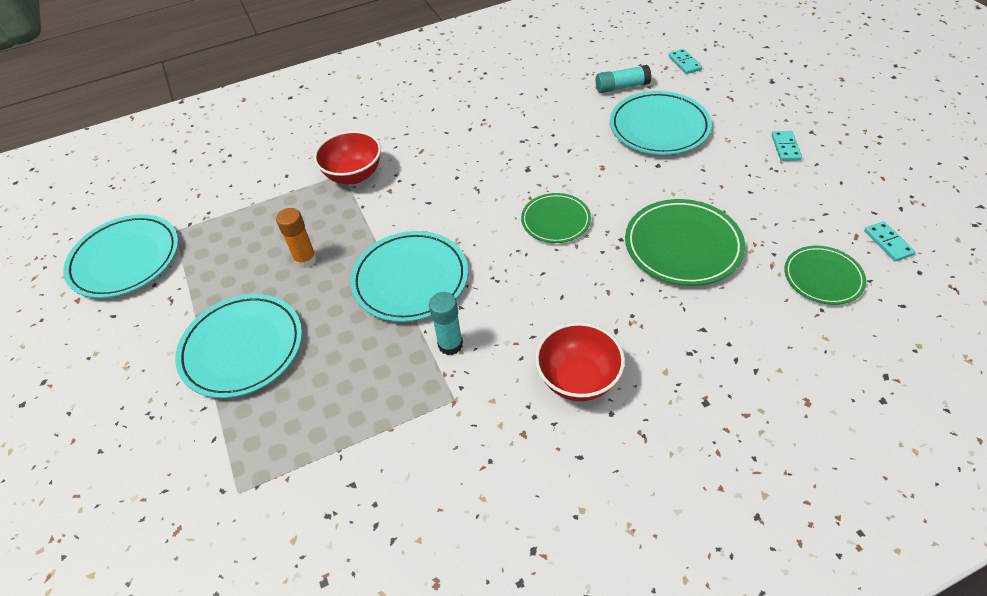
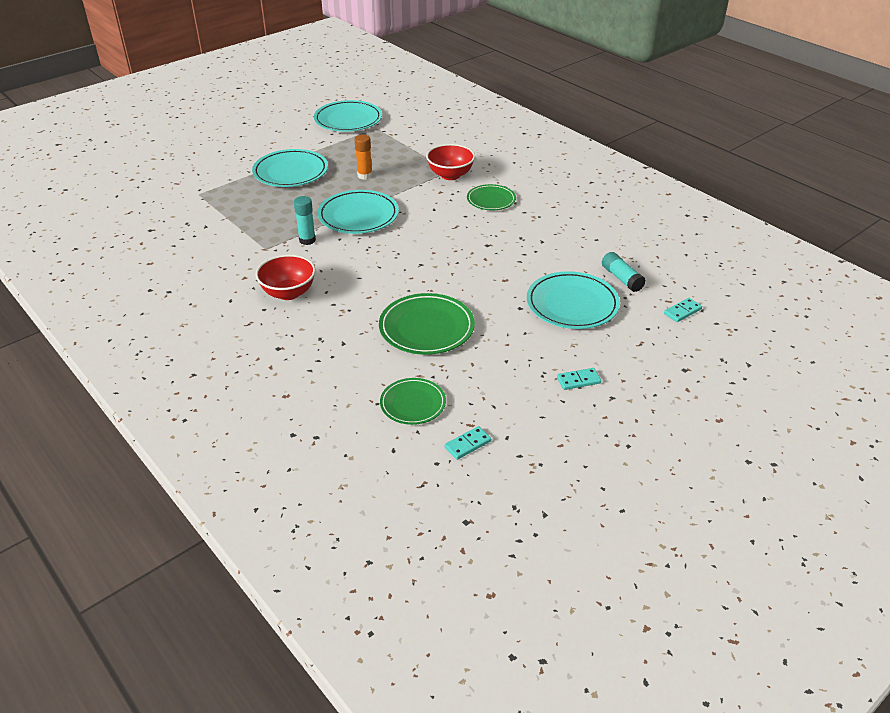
camera: 70 degrees right, 10 degrees down
(555, 220) = (434, 265): green plate -> green plate (491, 200)

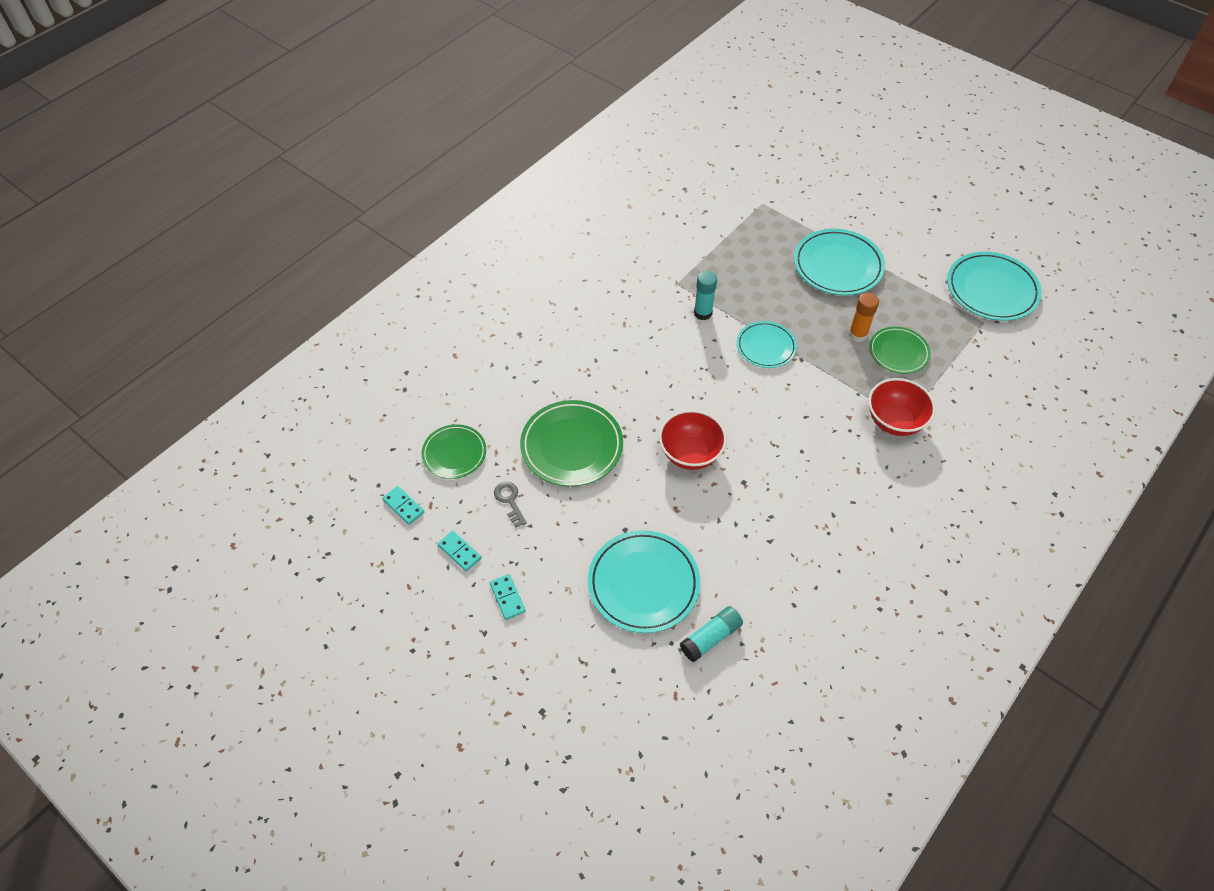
camera: 80 degrees right, 15 degrees up
(288, 293) = (606, 320): red bowl -> red bowl (690, 454)
(358, 216) = (766, 347): turquoise plate -> turquoise plate, size x0.63
(477, 371) = (509, 501): none -> grey key
(491, 200) = (849, 474): green plate -> green plate (898, 352)
(682, 311) = (656, 712): turquoise domino -> turquoise domino (459, 552)

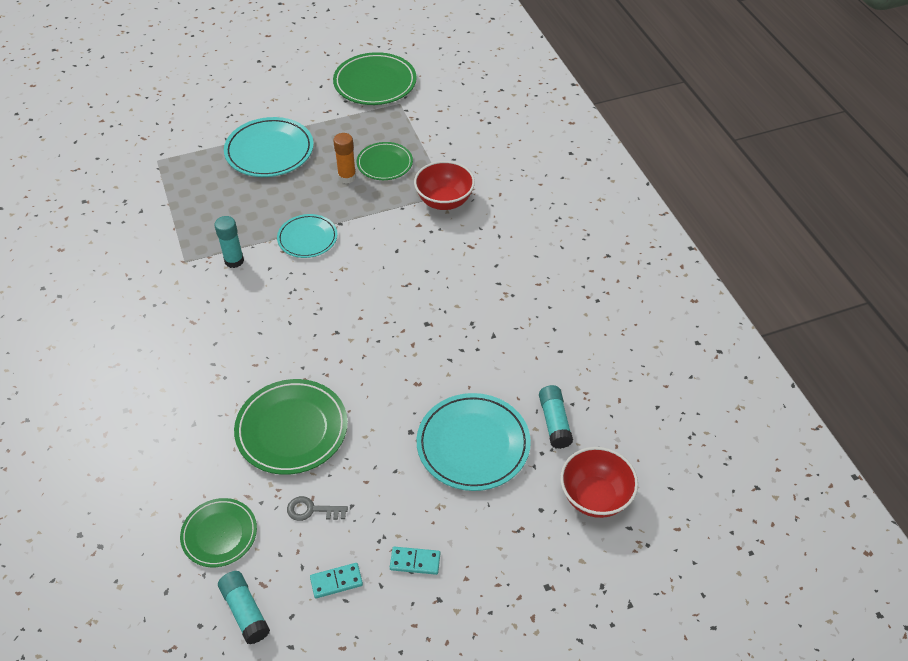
camera: 60 degrees left, 5 degrees down
(403, 506) = (245, 611): turquoise domino -> turquoise glue stick
(690, 454) = (371, 345): red bowl -> red bowl (595, 497)
(991, 290) = (375, 83): turquoise plate -> green plate

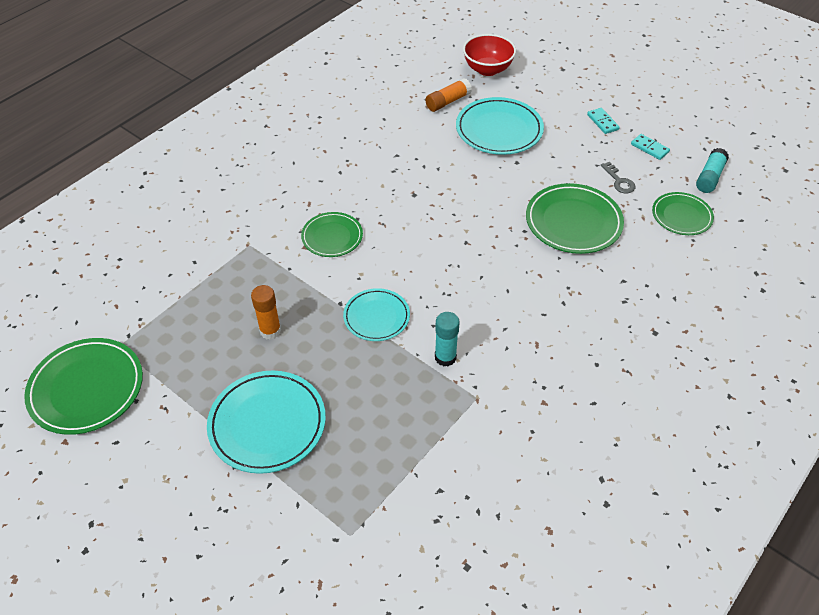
camera: 120 degrees left, 0 degrees up
(384, 163) = (231, 311): green plate -> green plate (332, 237)
(444, 201) = (261, 243): red bowl -> none
(554, 422) = (447, 102): turquoise glue stick -> orange glue stick

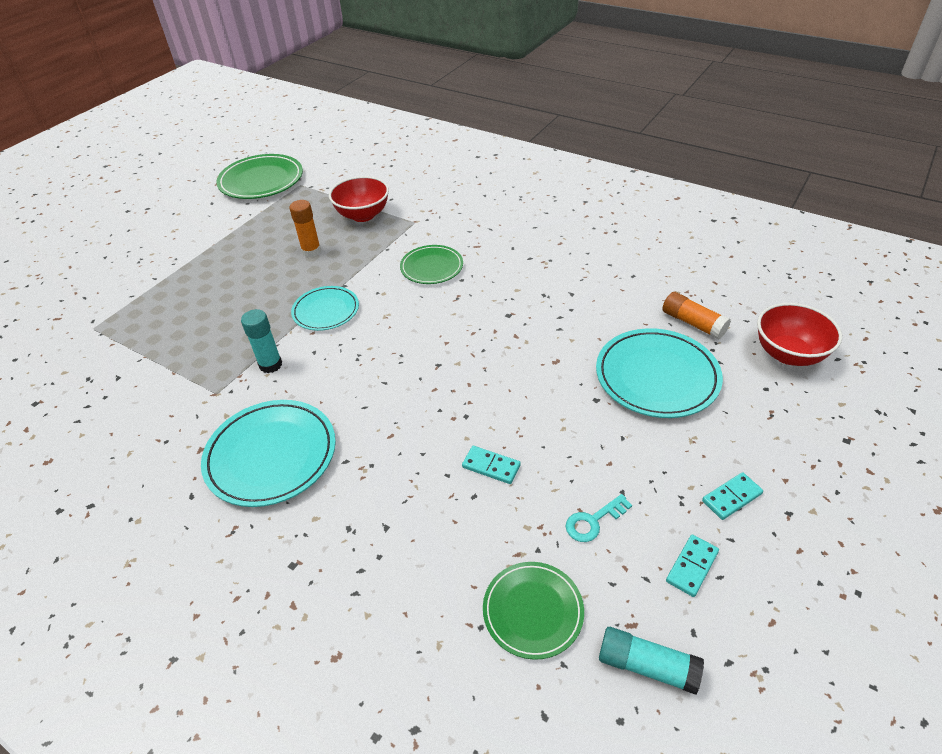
camera: 85 degrees right, 5 degrees down
(217, 286) = (363, 215): none -> red bowl
(267, 424) = (212, 267): turquoise plate -> turquoise plate (271, 455)
(573, 222) = (491, 466): green plate -> turquoise domino
(619, 181) = (593, 521): grey key -> turquoise key

